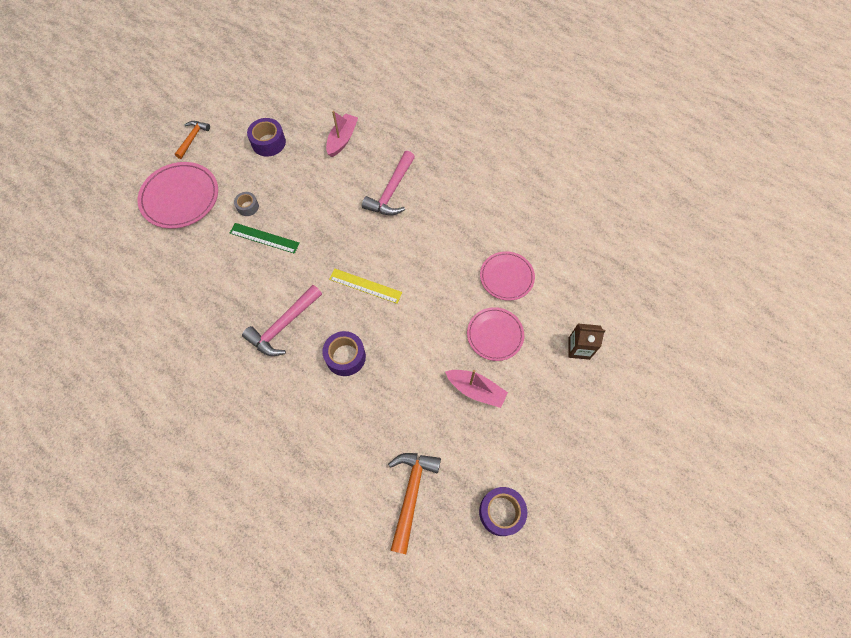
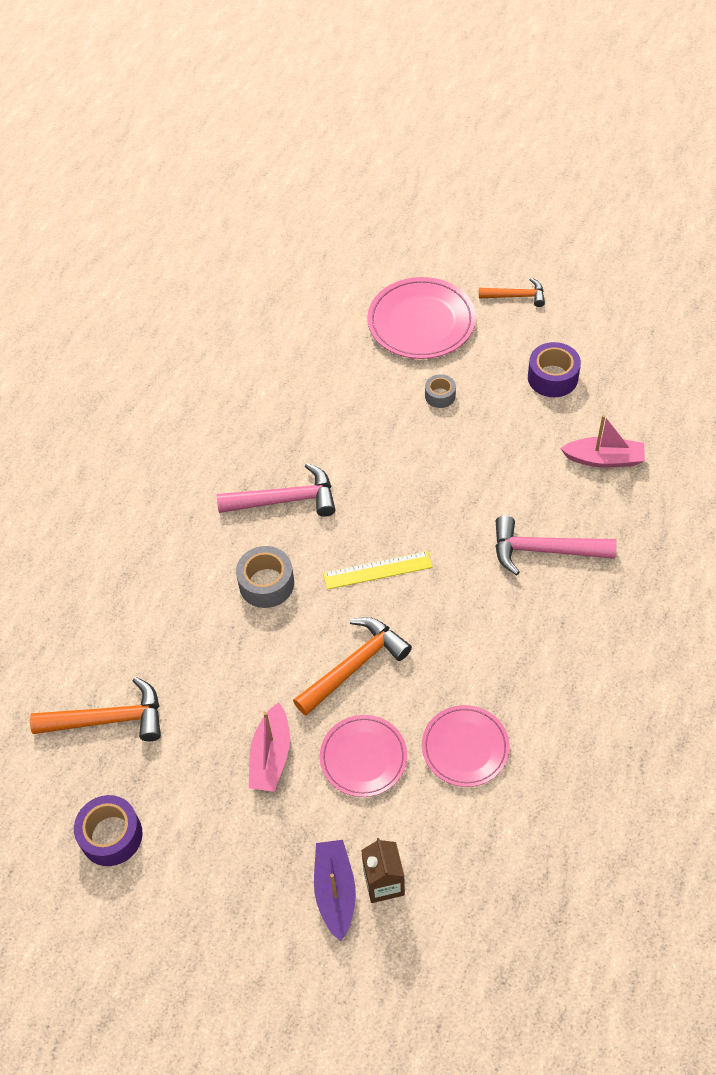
camera: 75 degrees right, 10 degrees down
(264, 238) = (401, 431): green ruler -> none
(283, 325) = (285, 500): pink hammer -> pink hammer turned 150 degrees clockwise
(345, 357) = (266, 583): purple tape -> grey tape
(365, 286) = (377, 570): yellow ruler -> yellow ruler turned 75 degrees clockwise
(429, 320) = (354, 666): none -> orange hammer
(577, 377) = (335, 891): none -> purple boat

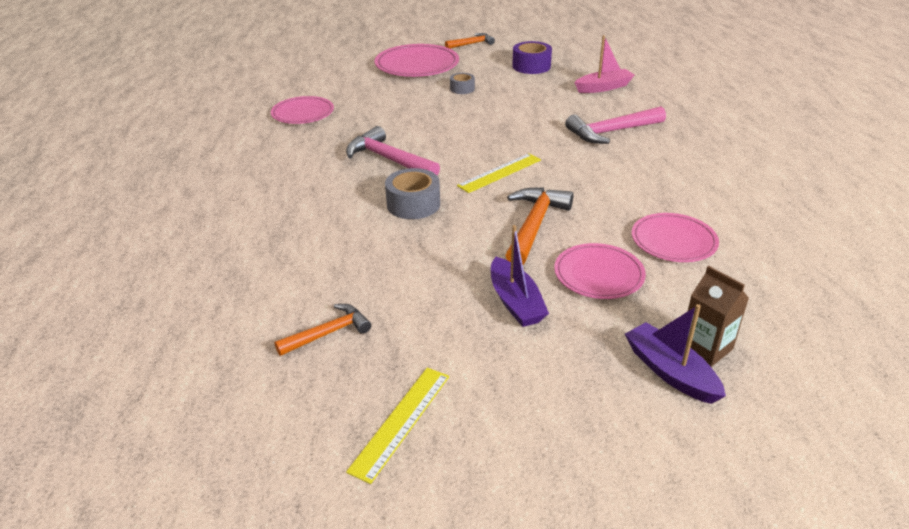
camera: 30 degrees left, 20 degrees down
(108, 719) = (328, 333): orange hammer -> orange hammer, size x0.62
(111, 835) = (401, 421): purple tape -> yellow ruler
(246, 377) = (303, 113): none -> pink plate
(271, 756) = (515, 302): pink boat -> purple boat
(285, 500) = (389, 159): pink hammer -> pink hammer turned 105 degrees counterclockwise

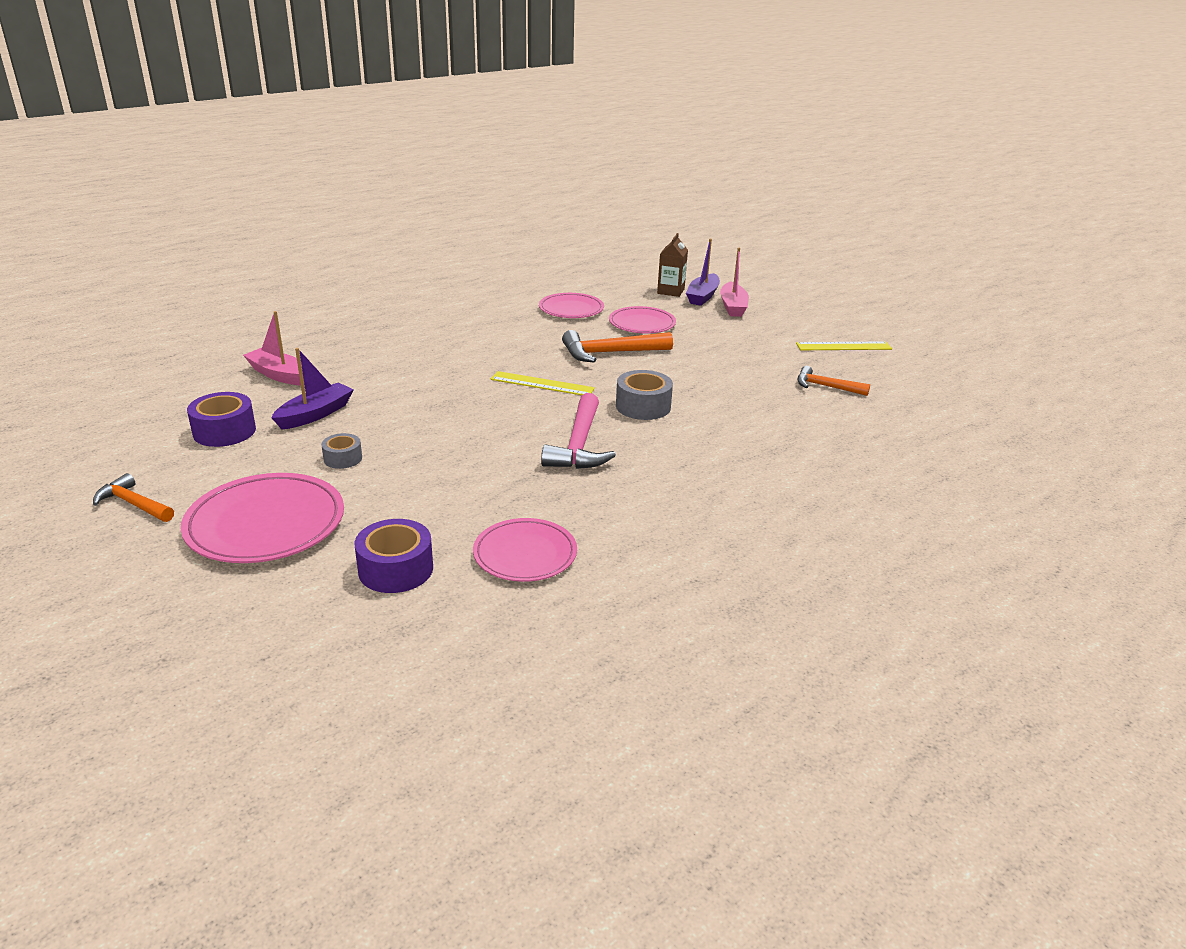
camera: 125 degrees left, 5 degrees down
(338, 84) = (396, 569): none -> purple tape
(515, 302) = (706, 341): purple boat -> purple boat (315, 414)
(611, 132) = (403, 353): pink hammer -> none
(612, 384) = (733, 307): none -> pink boat

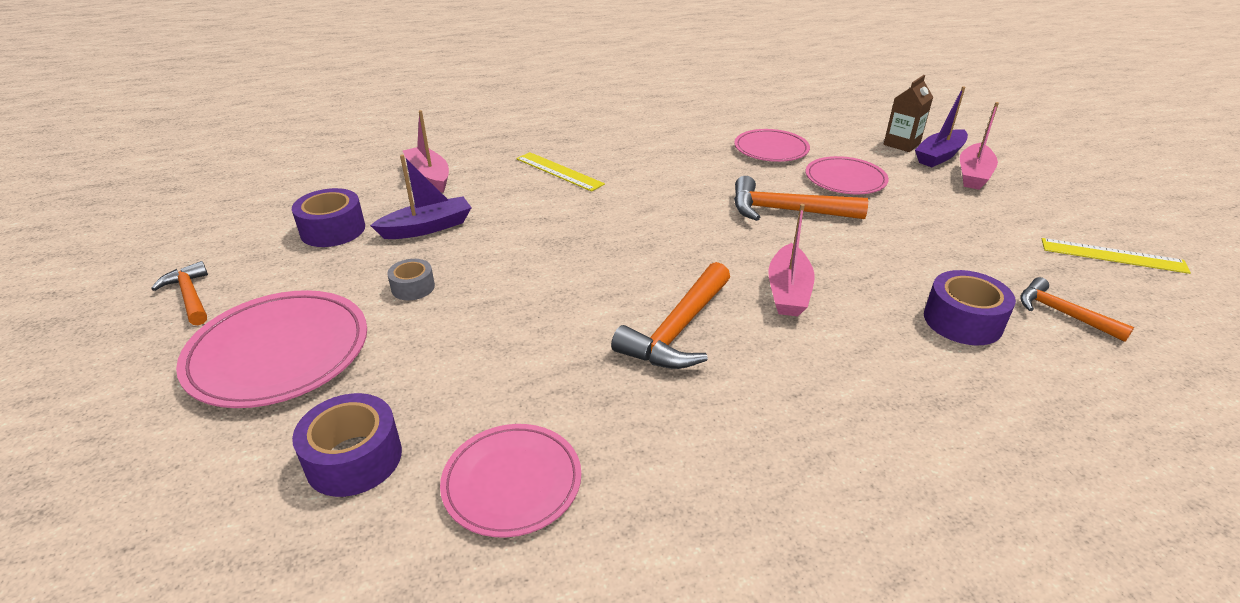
camera: 25 degrees right, 5 degrees up
(542, 384) = (683, 236): yellow ruler -> yellow ruler (559, 171)
(579, 445) = (677, 330): pink hammer -> orange hammer
(643, 406) = (788, 291): grey tape -> pink boat
(767, 402) = (962, 321): none -> purple tape

